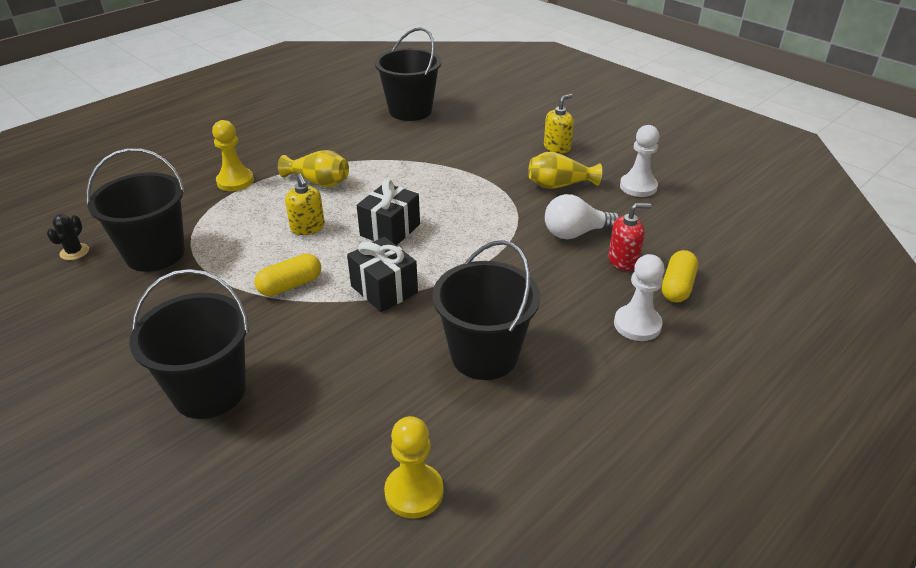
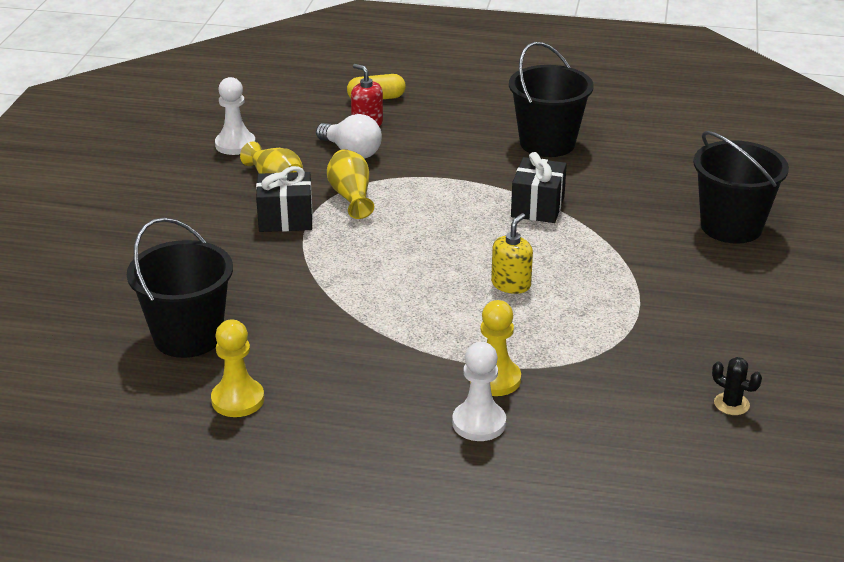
camera: 125 degrees left, 5 degrees down
(74, 252) = (731, 404): black cactus -> black cactus turned 60 degrees clockwise
(155, 254) = (662, 350): black bucket -> none
(290, 285) = (593, 251): yellow capsule -> none
(319, 182) = (428, 320): yellow vase -> yellow vase (351, 197)
(390, 230) = (457, 239): black gift -> black gift (285, 219)
(414, 492) = (679, 128): yellow pawn -> yellow pawn (238, 400)
(557, 147) = (193, 205): yellow soap dispenser -> none
(637, 324) = (440, 102): white pawn -> white pawn (479, 423)

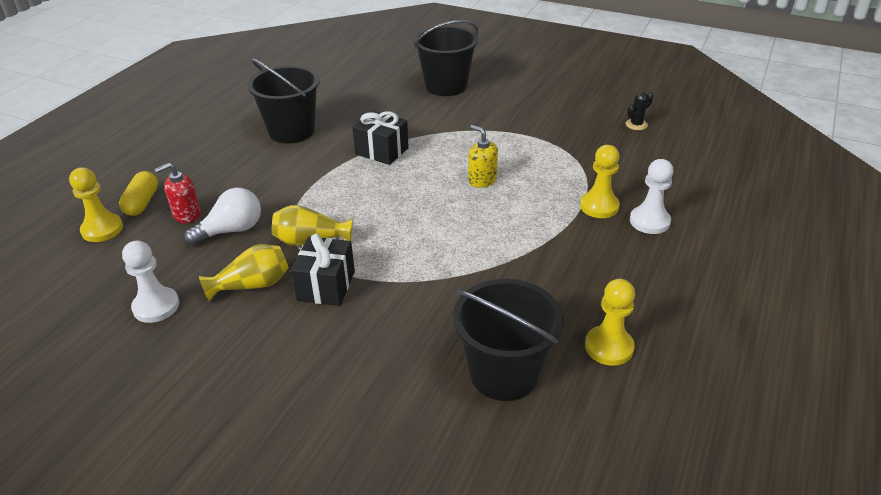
camera: 75 degrees left, 5 degrees up
(329, 92) = (102, 229): none -> yellow pawn

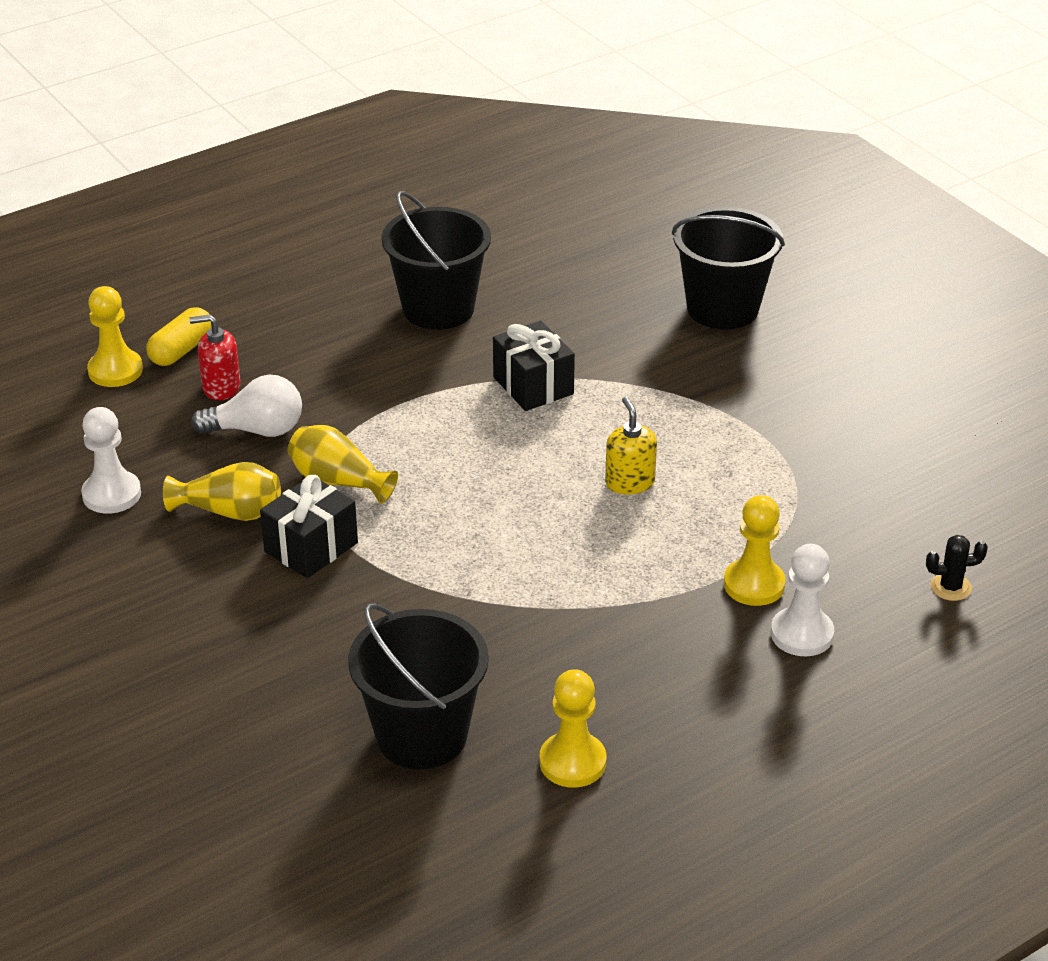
camera: 30 degrees right, 0 degrees up
(636, 125) = (952, 482): black cactus -> black cactus (950, 587)

